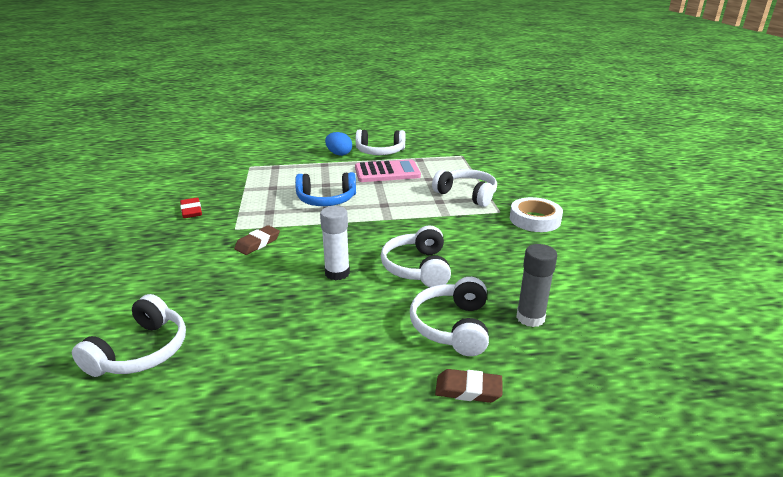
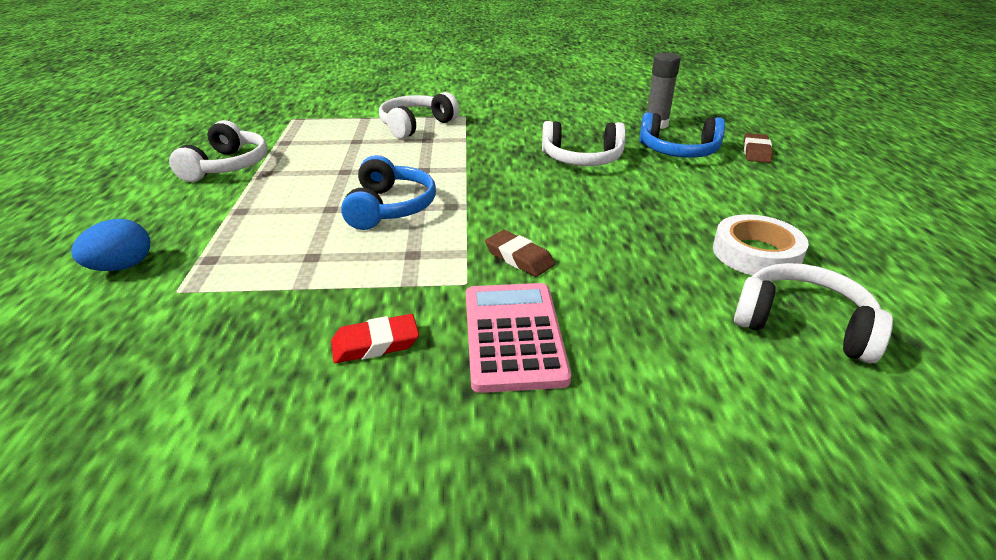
camera: 85 degrees left, 5 degrees up
(337, 273) = (597, 200): white glue stick -> none
(339, 154) = (202, 198): blue egg -> blue egg (122, 267)
(387, 172) = (315, 164): pink calculator -> pink calculator (513, 336)
(452, 326) = (678, 151): white headphones -> blue headphones
(535, 219) = (487, 104): white tape -> white tape (756, 253)

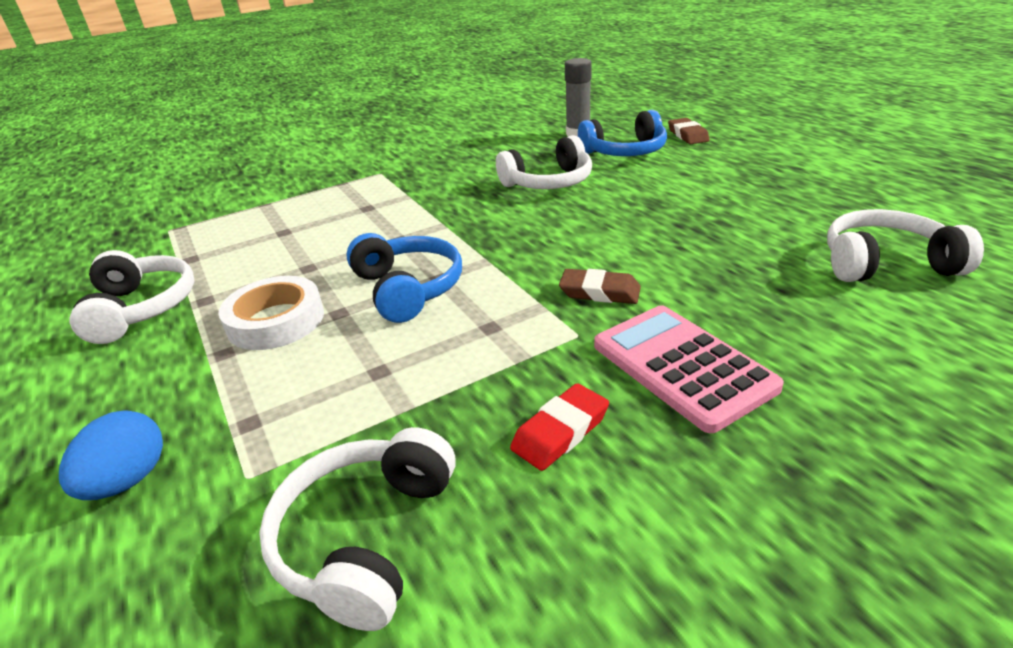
camera: 25 degrees left, 0 degrees up
(416, 125) = (336, 197): white headphones -> white headphones (367, 537)
(756, 253) = (786, 218): white tape -> white tape (276, 321)

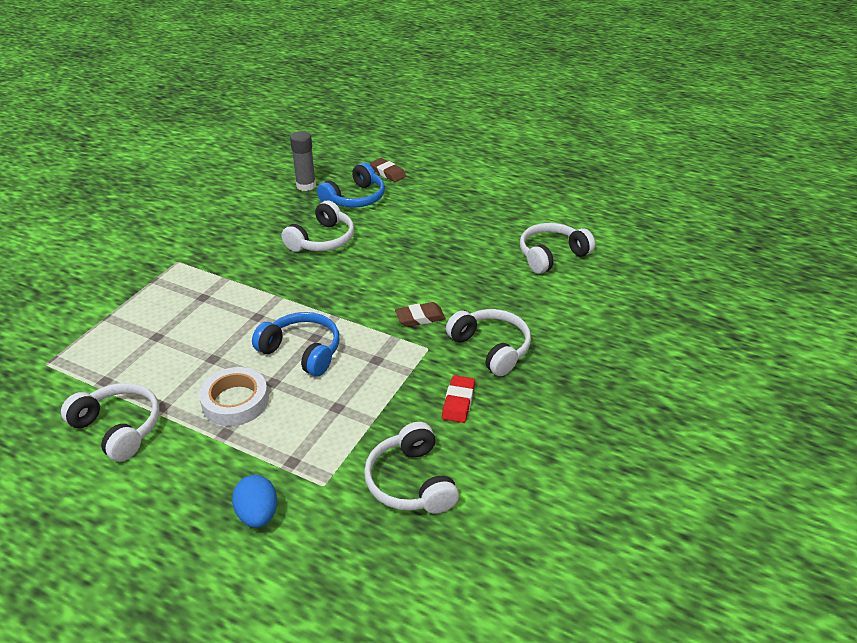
camera: 35 degrees left, 5 degrees up
(682, 366) = (491, 348): pink calculator -> white headphones

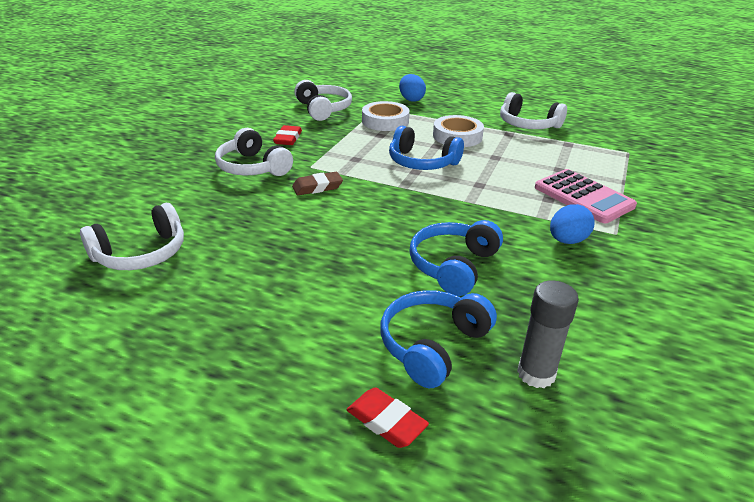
camera: 175 degrees right, 5 degrees down
(167, 298) = (583, 197): none -> pink calculator
(223, 256) = (567, 241): none -> blue egg
(321, 442) = (385, 121): none -> white tape
(322, 240) = (454, 266): white headphones -> blue headphones
(388, 173) = (386, 421): brown eraser -> red eraser

